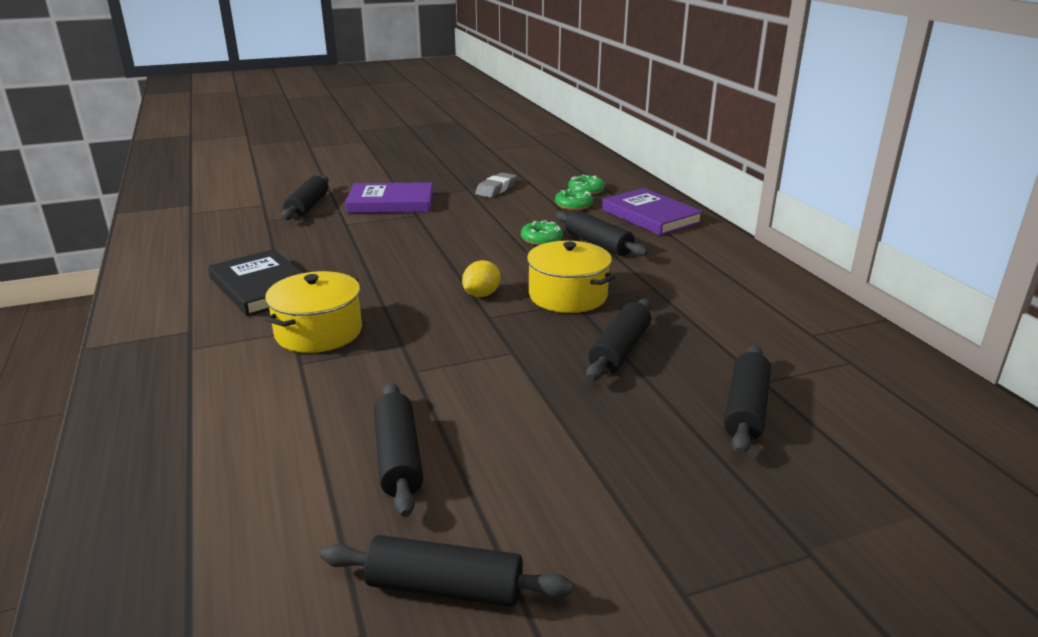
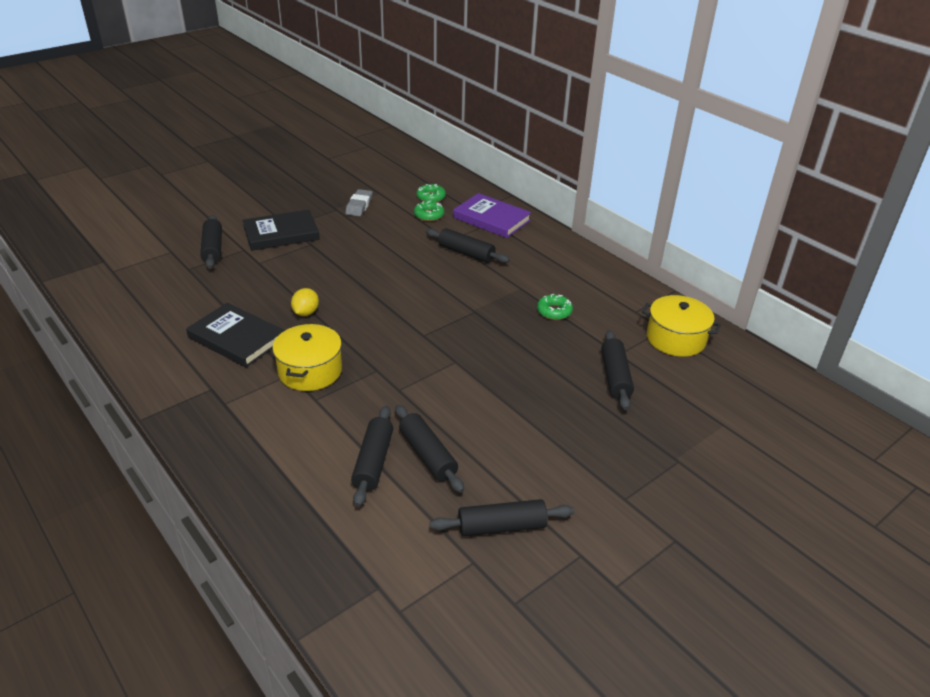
camera: 20 degrees left, 10 degrees up
(391, 203) = (281, 234): purple book -> black book
(481, 294) = (407, 316): yellow lemon -> yellow lemon (306, 312)
(541, 239) = (422, 255): green donut -> green donut (554, 311)
(568, 296) = (468, 306): yellow pot -> yellow pot (675, 339)
(620, 350) = (523, 346): black rolling pin -> black rolling pin (373, 462)

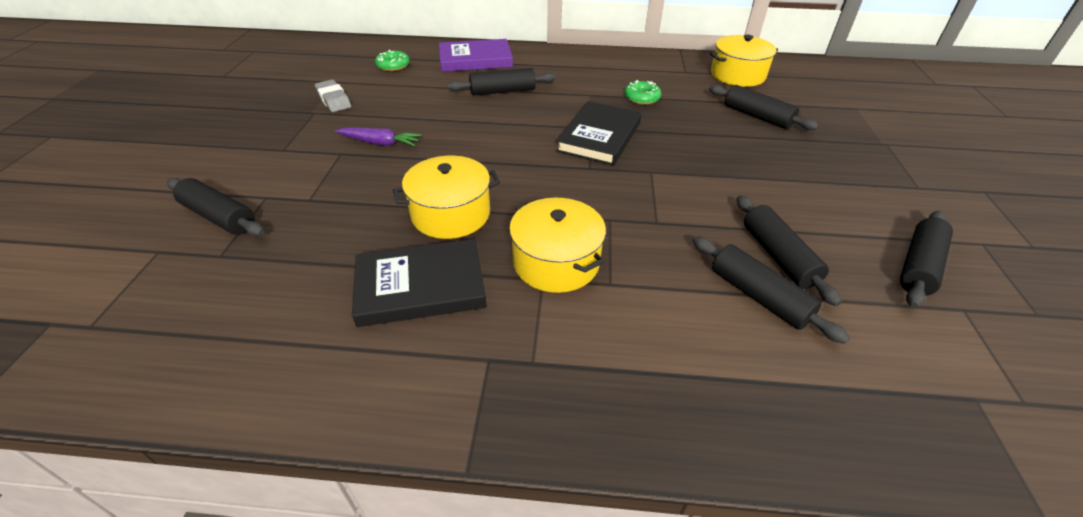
camera: 45 degrees left, 5 degrees up
(281, 234) = (287, 160): black book -> black book (599, 137)
(306, 312) = (451, 214): yellow lemon -> yellow pot
(339, 249) = (380, 143): none -> purple carrot
(427, 455) = (778, 256): black rolling pin -> black rolling pin turned 60 degrees clockwise
(429, 215) = (417, 79): green donut -> none

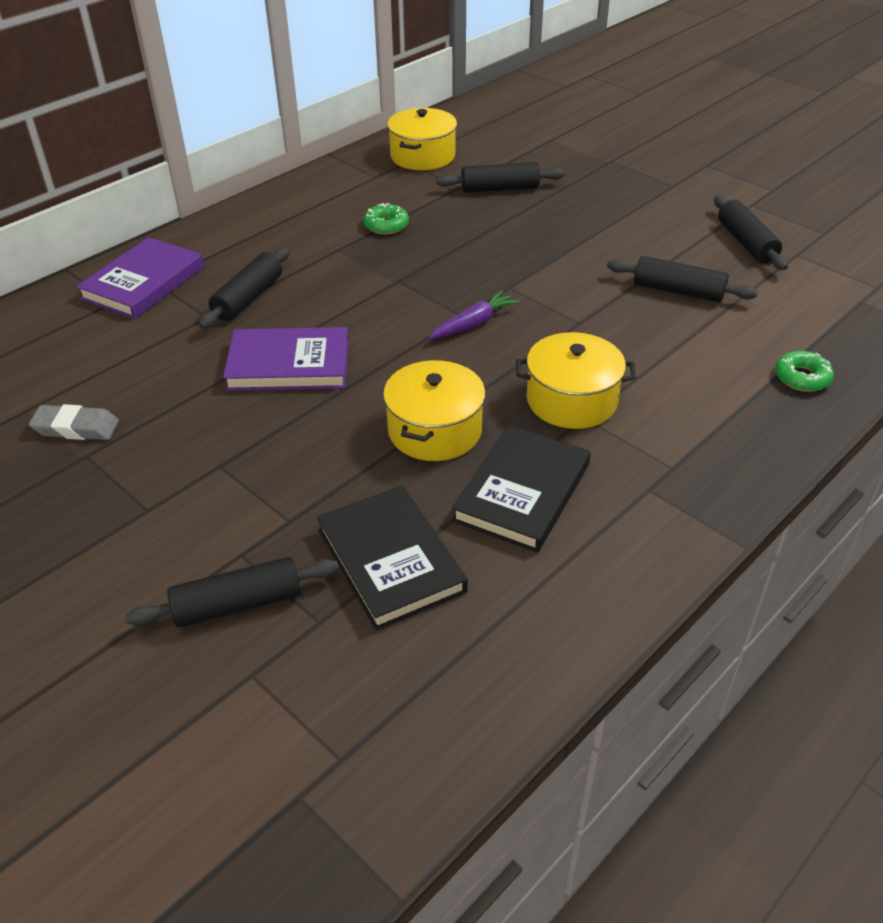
camera: 50 degrees left, 0 degrees up
(380, 143) = (237, 427): purple carrot -> purple carrot (473, 323)
(393, 65) = (57, 348): green donut -> green donut (802, 378)
(457, 131) = (289, 364): none -> purple book
(599, 137) = (420, 284): black book -> black book (390, 560)
(759, 296) = (708, 325): black rolling pin -> none

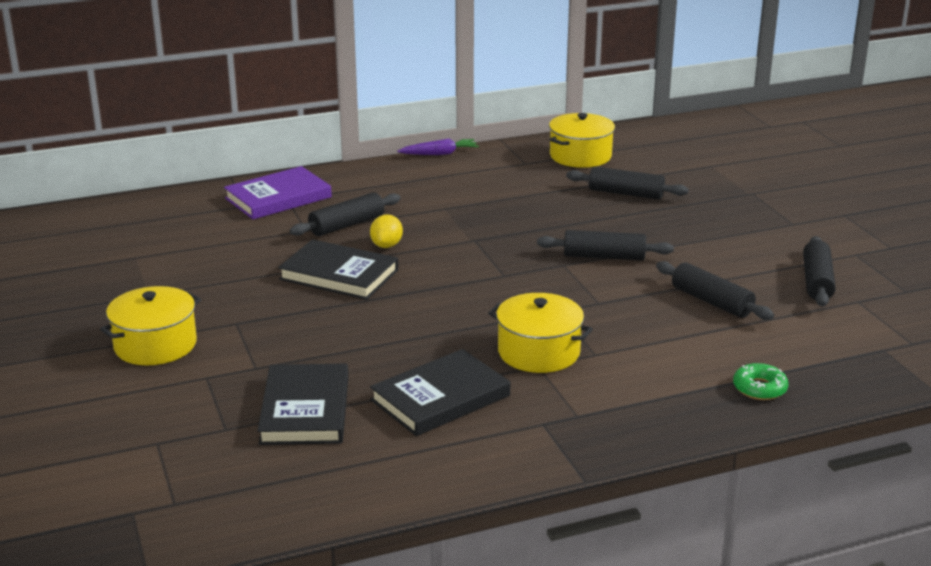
camera: 25 degrees right, 15 degrees down
(76, 428) = (159, 276): grey eraser -> none
(238, 604) = (181, 404): black rolling pin -> black rolling pin (604, 257)
(289, 364) = (339, 275): purple book -> black book
(312, 312) = (386, 245): none -> yellow lemon
(386, 225) = (501, 200): green donut -> none
(435, 430) = (410, 343): yellow pot -> yellow pot (155, 345)
(473, 323) = (508, 283): purple carrot -> purple carrot (439, 154)

